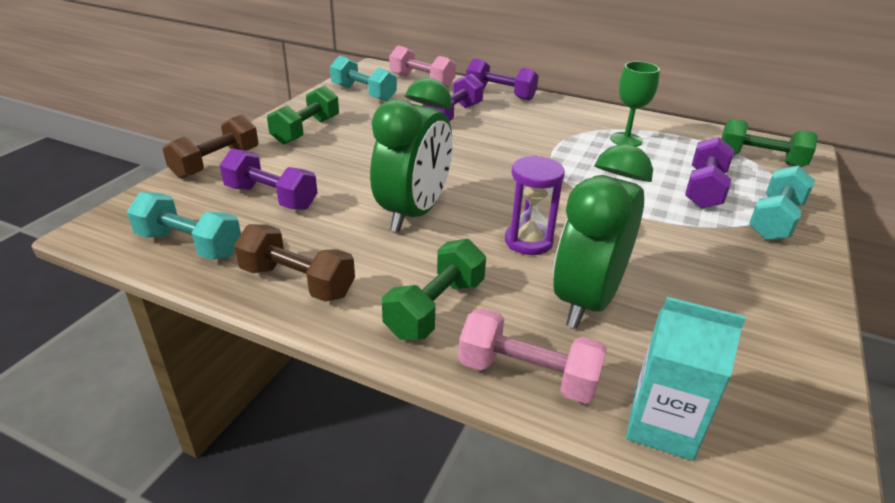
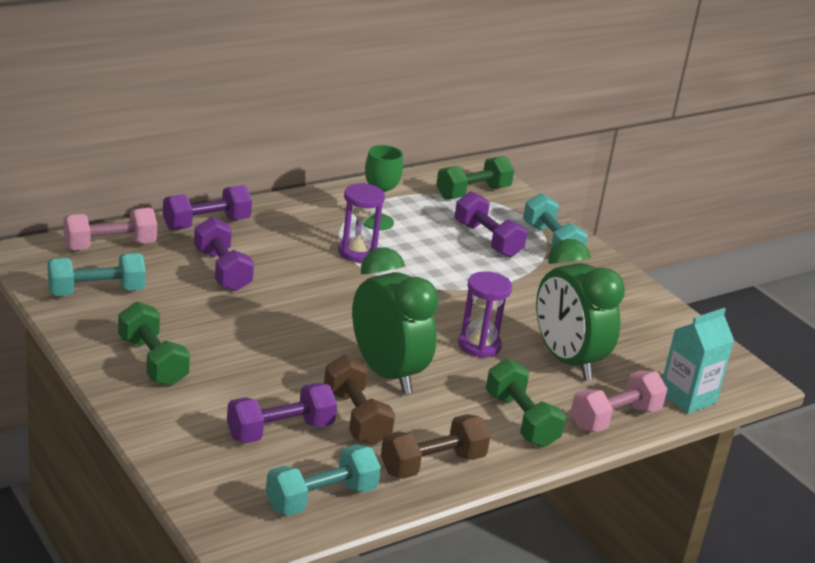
camera: 60 degrees left, 5 degrees down
(216, 163) = (168, 438): brown dumbbell -> brown dumbbell (356, 417)
(567, 147) = (357, 252): none -> purple hourglass

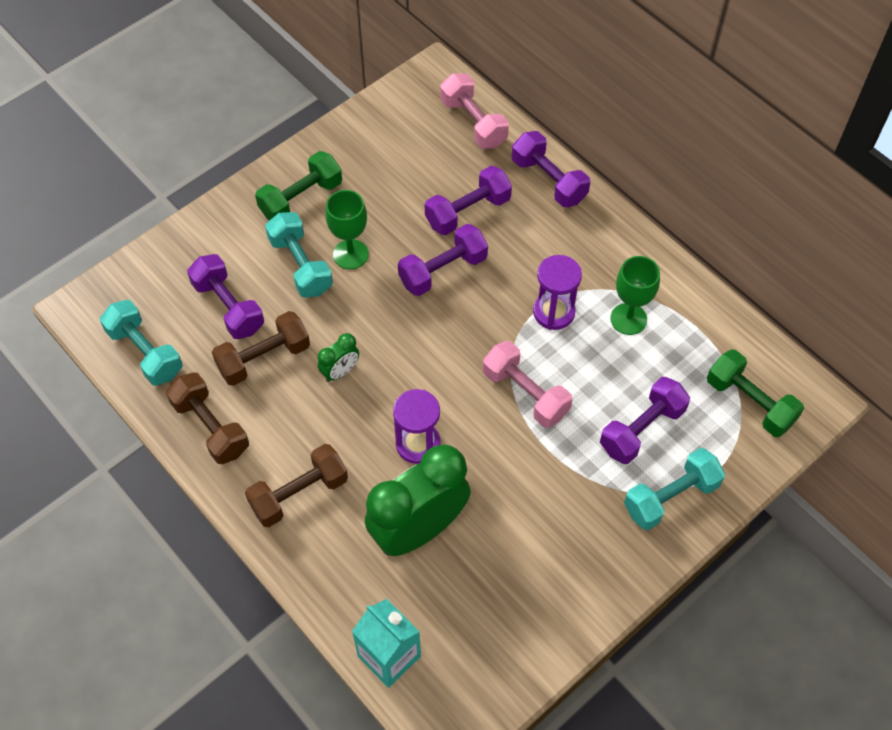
camera: 85 degrees right, 30 degrees up
(96, 292) = (393, 134): turquoise dumbbell -> turquoise dumbbell (301, 265)
(244, 344) = (350, 254): none -> green goblet
(287, 297) = (443, 270): none -> purple dumbbell
(387, 374) = (340, 371): green clock -> green clock, size x0.44
(521, 420) = (299, 494): green dumbbell -> brown dumbbell
(615, 418) = (328, 581): pink dumbbell -> pink dumbbell (525, 393)

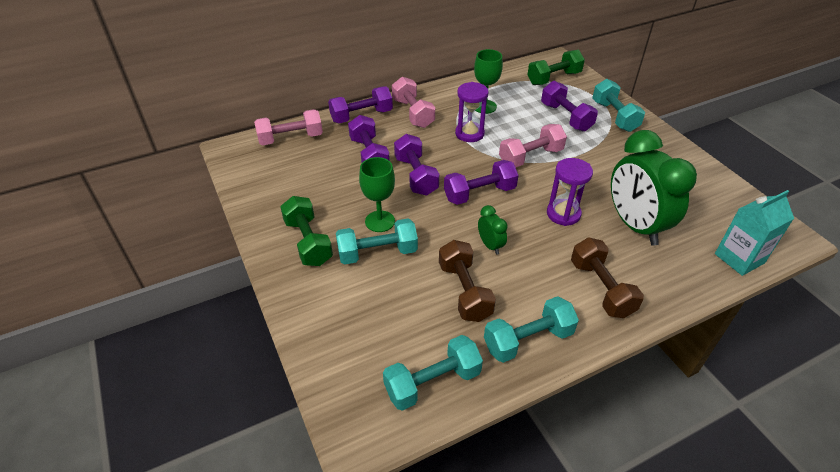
camera: 75 degrees left, 15 degrees down
(211, 427) = (528, 340): brown dumbbell -> turquoise dumbbell
(228, 307) = (402, 308): purple dumbbell -> purple dumbbell (479, 193)
(577, 236) = (413, 113): none -> pink dumbbell

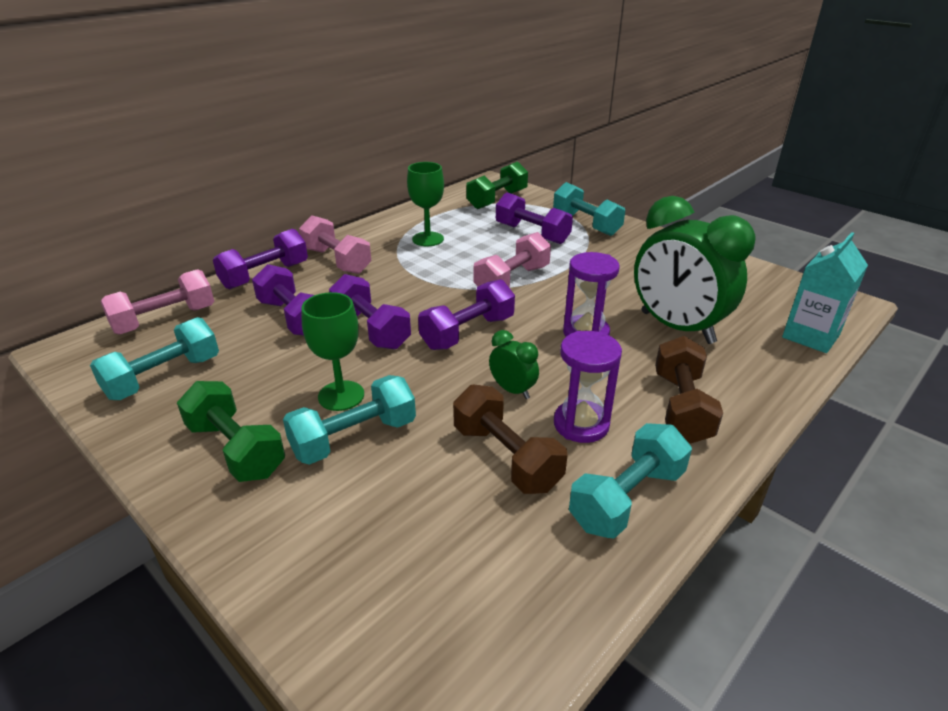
camera: 20 degrees left, 10 degrees down
(432, 382) = (521, 605): turquoise dumbbell -> turquoise dumbbell (164, 377)
(469, 134) = (422, 270): purple hourglass -> purple hourglass (581, 424)
(601, 288) = (681, 407): brown dumbbell -> brown dumbbell turned 45 degrees clockwise

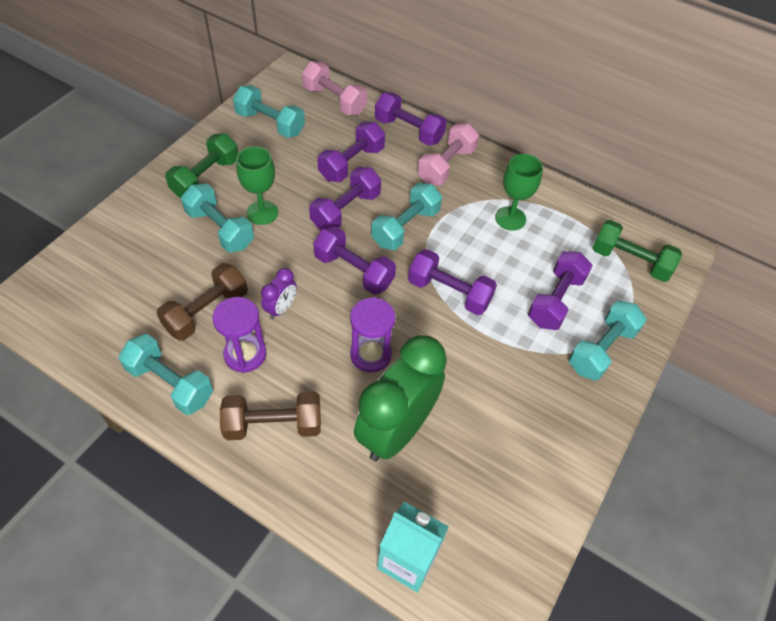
camera: 75 degrees right, 20 degrees up
(415, 294) = (405, 227): none -> turquoise dumbbell
(512, 280) = (449, 292): pink dumbbell -> purple dumbbell
(512, 390) = (281, 308): green clock -> purple clock

